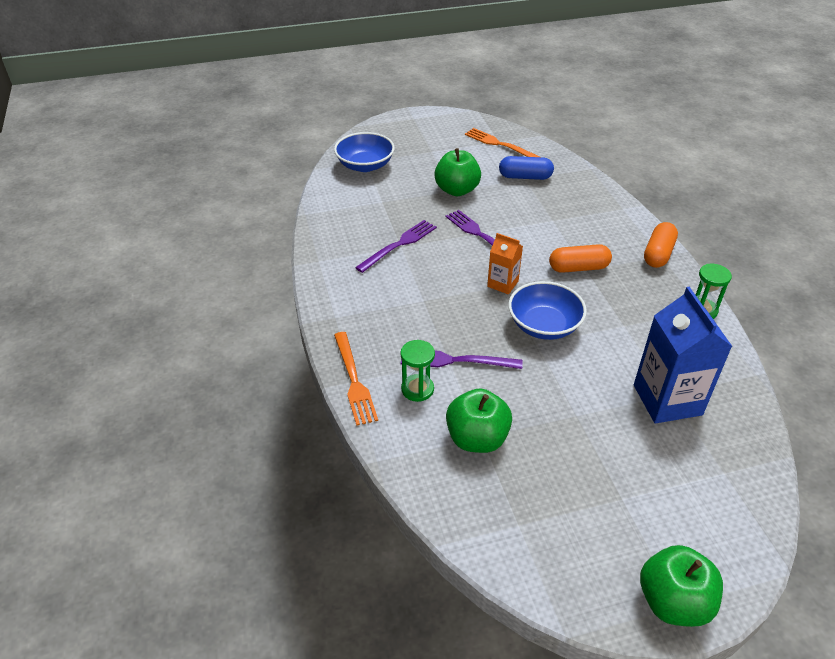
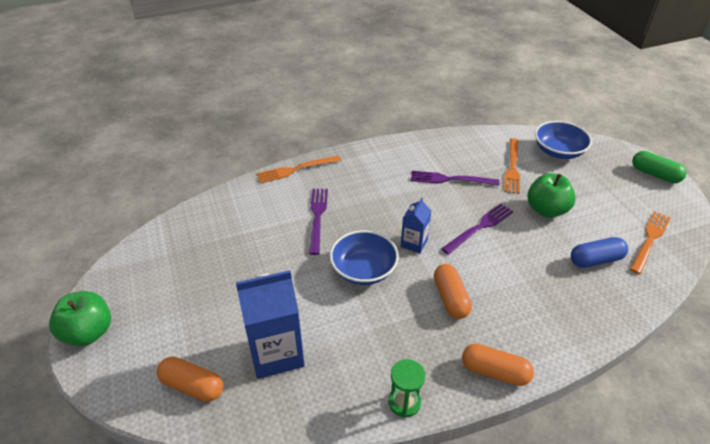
camera: 85 degrees right, 0 degrees up
(386, 199) = (512, 168): none -> orange fork
(399, 245) = (450, 179): purple fork -> purple fork turned 150 degrees clockwise
(412, 121) = (655, 174): none -> green capsule
(417, 389) = (288, 199): green hourglass -> none
(477, 438) = (241, 230): green apple -> none
(502, 284) = (414, 243): orange carton -> blue carton
(525, 177) = (595, 260): blue capsule -> blue capsule turned 75 degrees clockwise
(725, 472) = (192, 386): none -> orange capsule

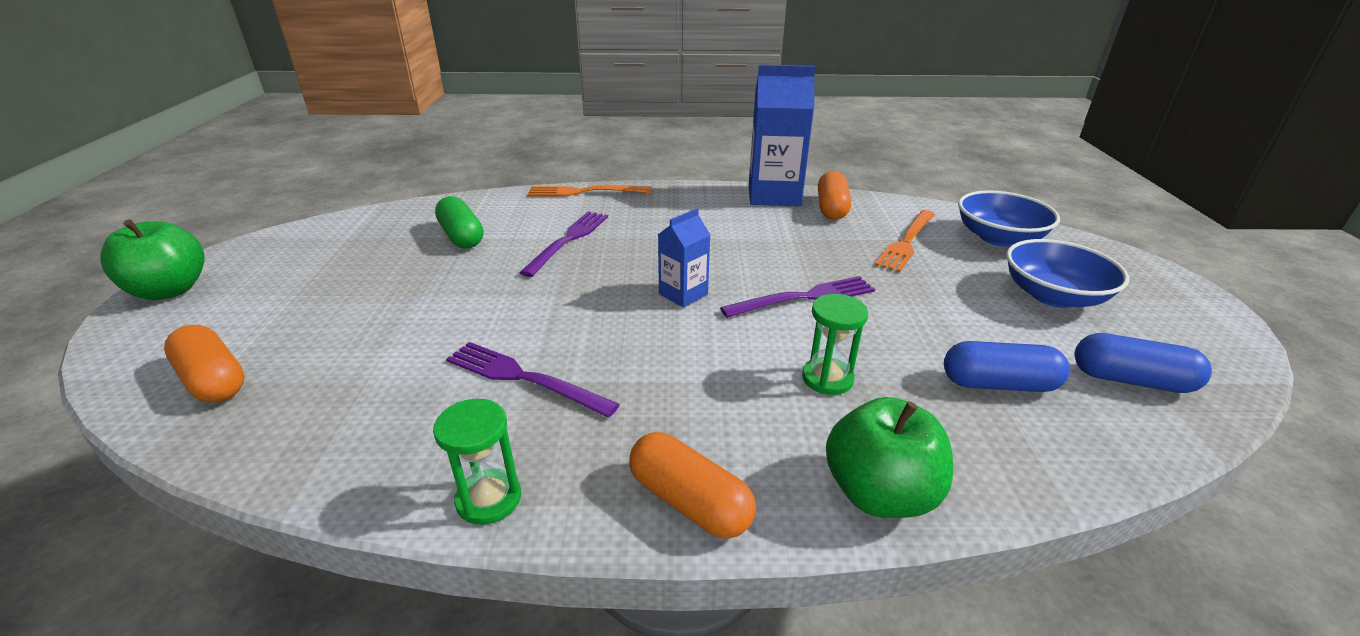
camera: 20 degrees right, 10 degrees down
(276, 353) = (363, 372): blue carton -> blue carton (774, 195)
(363, 270) = (581, 307): blue bowl -> blue bowl (1053, 296)
(450, 179) = (795, 237): purple fork -> purple fork (524, 378)
(450, 298) = (689, 373): orange capsule -> orange capsule (831, 208)
(518, 280) = (827, 378): none -> green hourglass
(546, 210) = (937, 300): green apple -> green apple (879, 493)
(650, 240) = (1131, 380): orange fork -> blue capsule
(655, 174) = (1177, 294): green capsule -> green capsule (462, 236)

